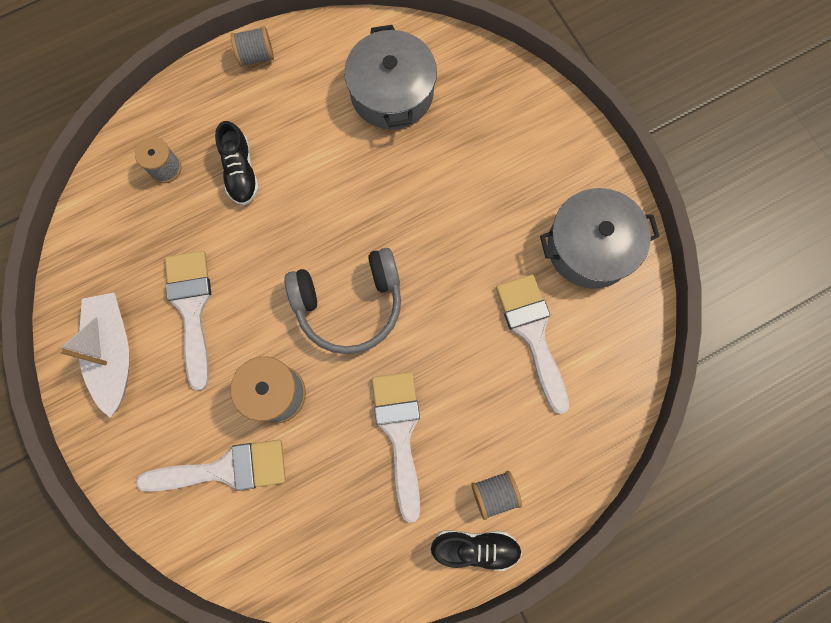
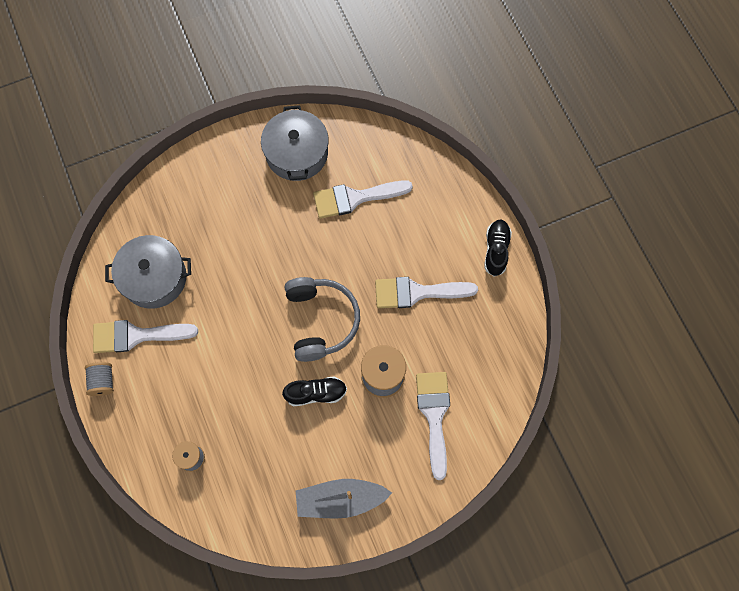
camera: 85 degrees left, 5 degrees down
(113, 353) = (340, 499): white boat -> grey boat
(192, 308) = (311, 438): white brush -> white brush (136, 335)
(241, 172) = (204, 397): black shoe -> black shoe (316, 393)
(494, 493) = (462, 235): grey spool -> none

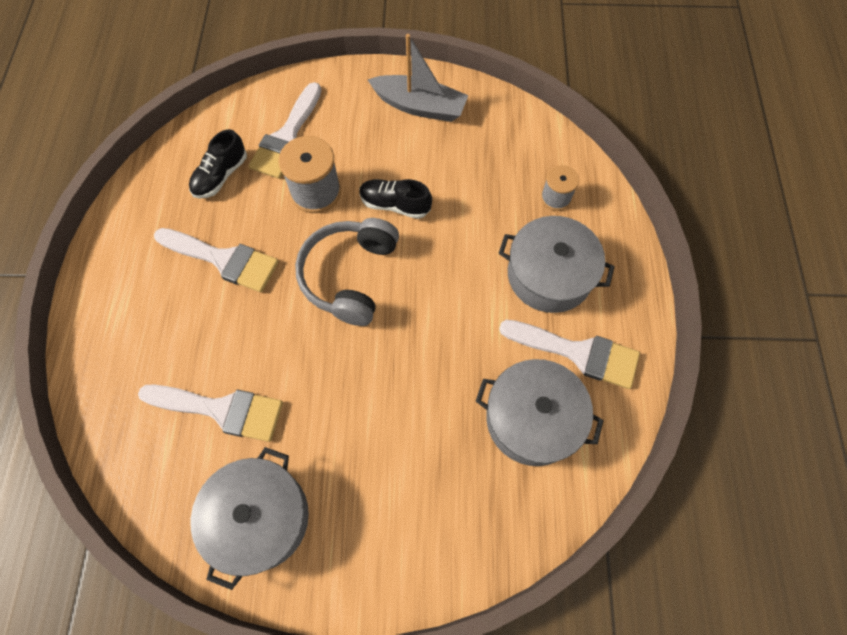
camera: 155 degrees left, 5 degrees down
(103, 381) = (635, 316): grey spool -> none
(175, 386) = (549, 275): none -> grey pot
(496, 250) = (104, 267): black shoe -> black shoe (221, 176)

